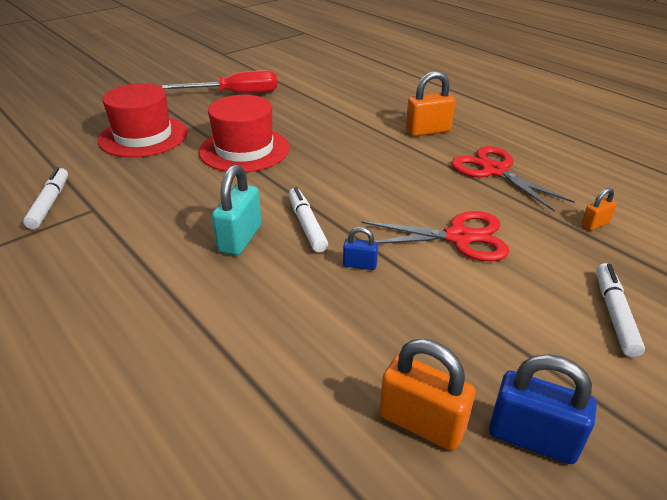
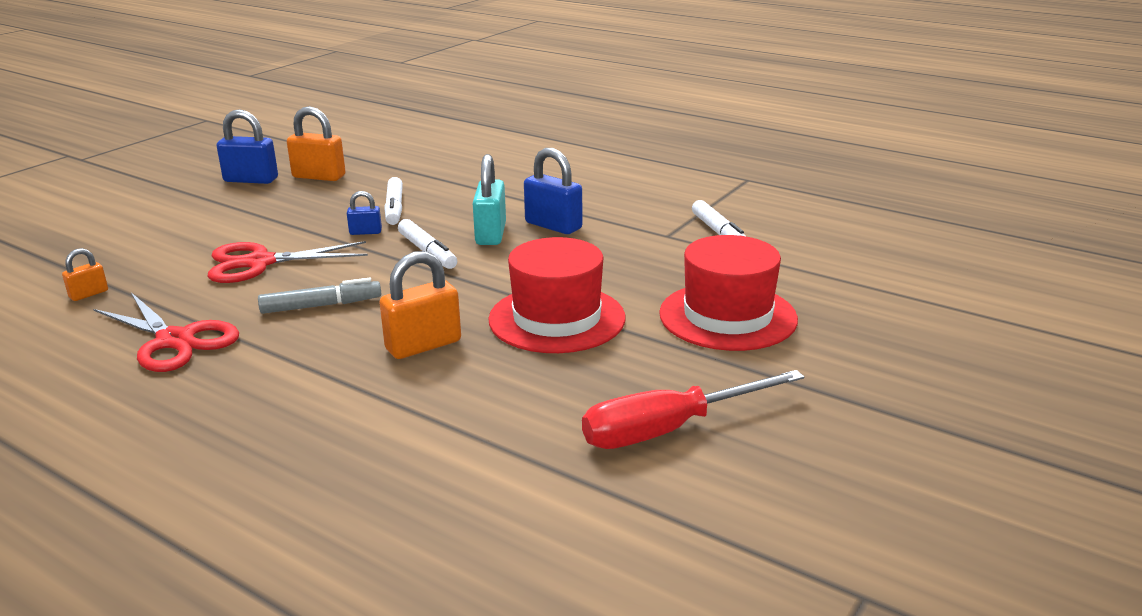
camera: 165 degrees right, 10 degrees down
(175, 240) = (553, 226): none -> blue padlock
(398, 183) = (321, 306): none -> grey marker
(428, 131) = (258, 397): orange padlock -> orange padlock (423, 345)
(614, 314) = (142, 232): white marker -> white marker (394, 208)

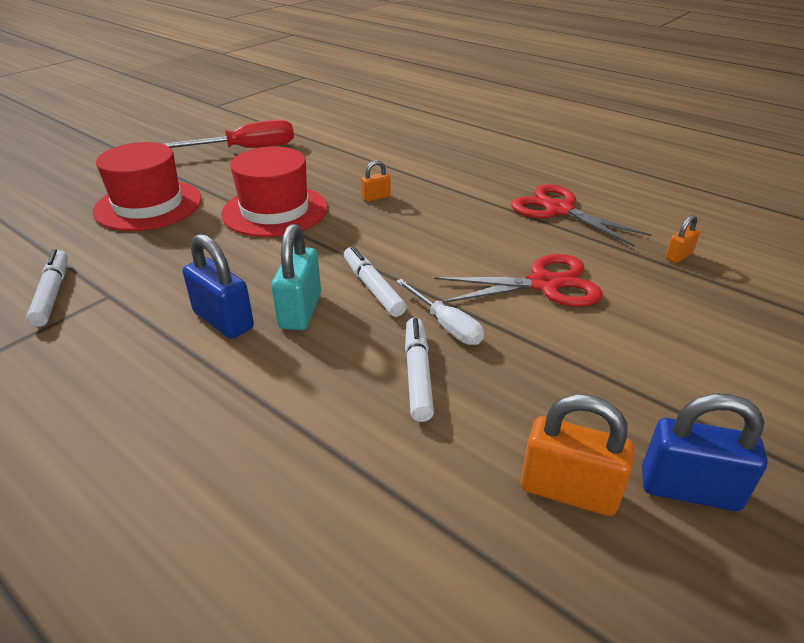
camera: 175 degrees left, 10 degrees up
(321, 306) = (461, 232): grey marker -> none
(365, 232) = (446, 325): blue padlock -> white screwdriver
(423, 345) = (376, 197): orange padlock -> orange padlock, size x0.54

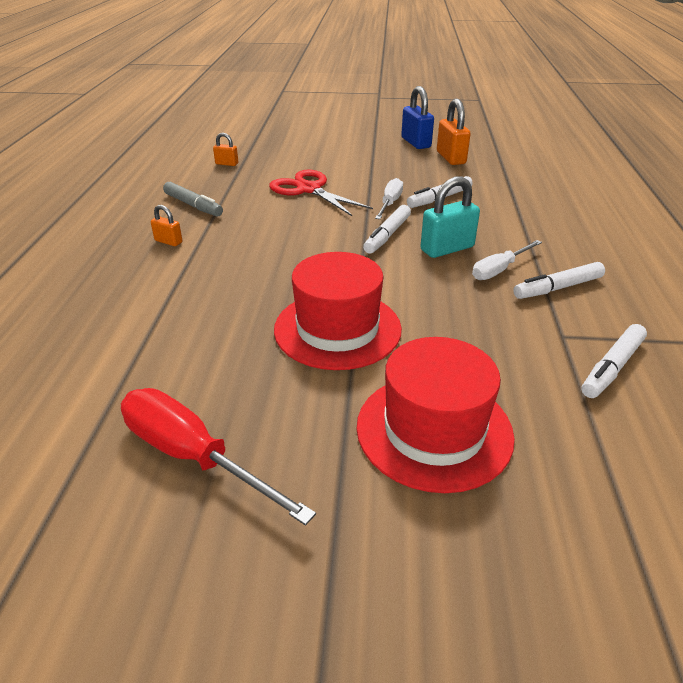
camera: 125 degrees left, 0 degrees up
(147, 337) = (557, 288): none -> white marker
(223, 320) = (499, 270): blue padlock -> white screwdriver
(376, 197) = (248, 285): orange padlock -> orange padlock (168, 241)
(558, 210) = (193, 205): red scissors -> grey marker

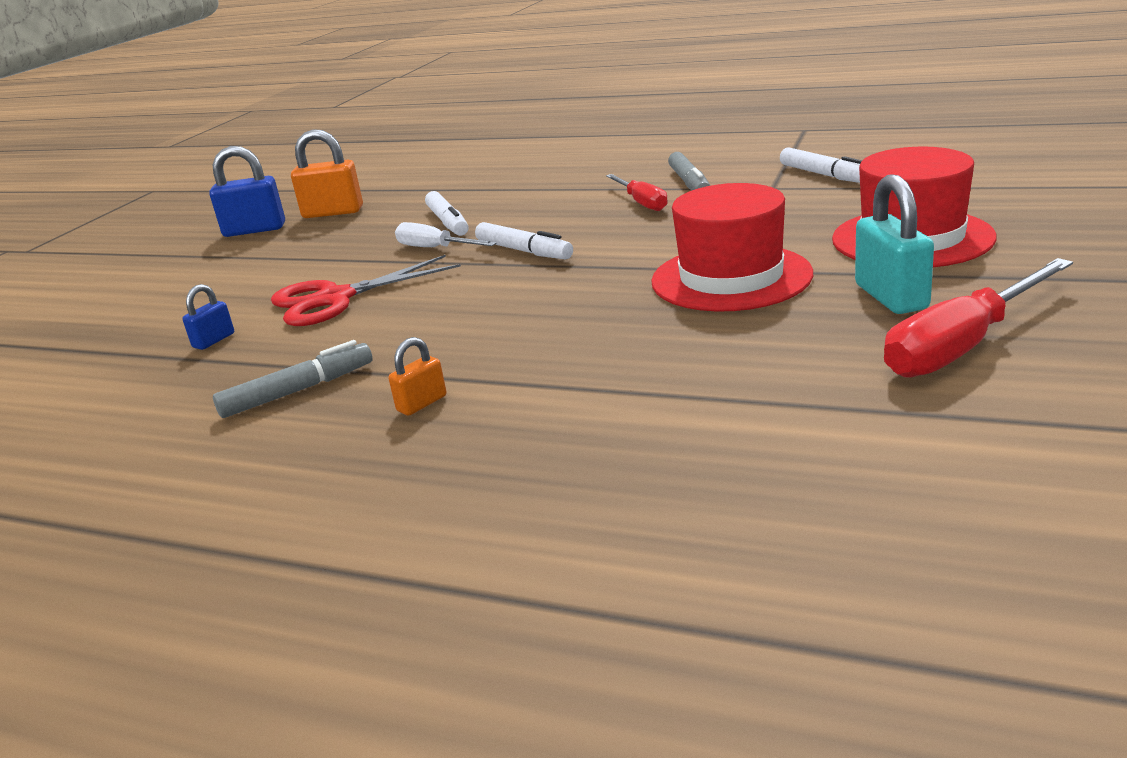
camera: 70 degrees left, 10 degrees down
(226, 164) = (146, 370): orange padlock -> none
(257, 171) = (214, 340): none -> blue padlock
(447, 248) = (580, 223): turquoise padlock -> turquoise padlock (891, 297)
(499, 270) = (641, 203): white screwdriver -> red screwdriver
(557, 288) = (689, 183): white marker -> grey marker

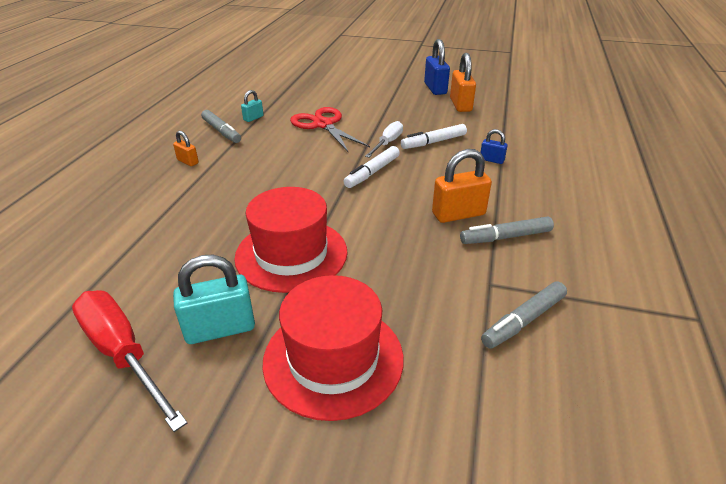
camera: 80 degrees right, 10 degrees up
(214, 340) = (287, 105): blue padlock -> blue padlock (491, 160)
(254, 366) = (253, 118): none -> turquoise padlock
(641, 203) = (458, 214): red screwdriver -> orange padlock
(825, 175) = (523, 320): white marker -> grey marker

